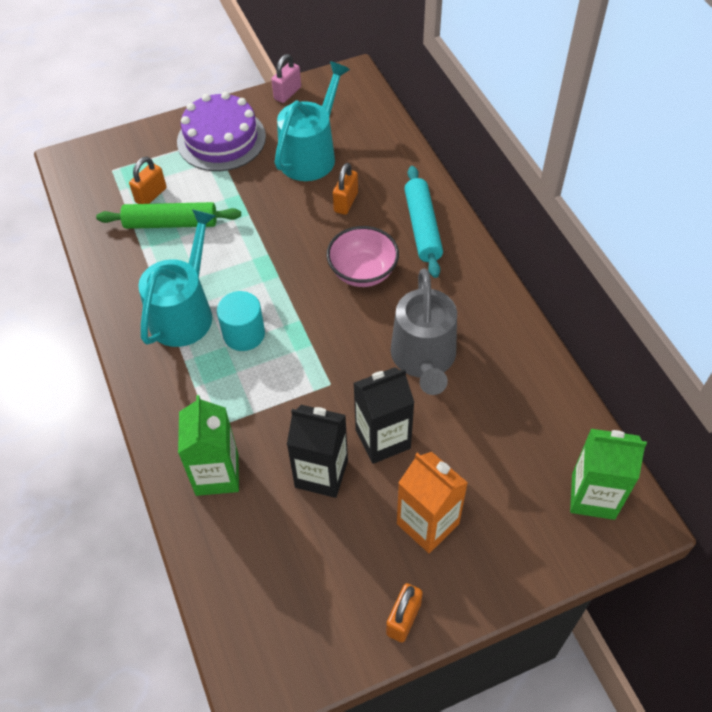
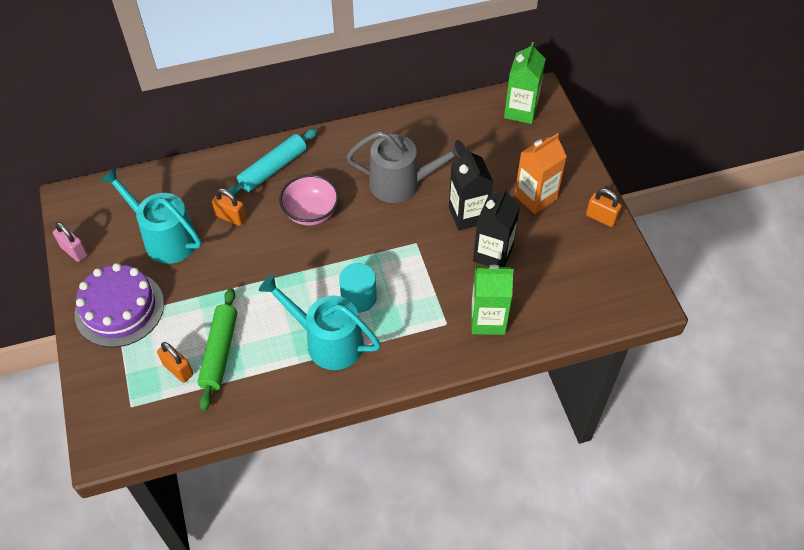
camera: 85 degrees left, 0 degrees up
(422, 227) = (273, 169): turquoise rolling pin -> turquoise rolling pin turned 45 degrees counterclockwise

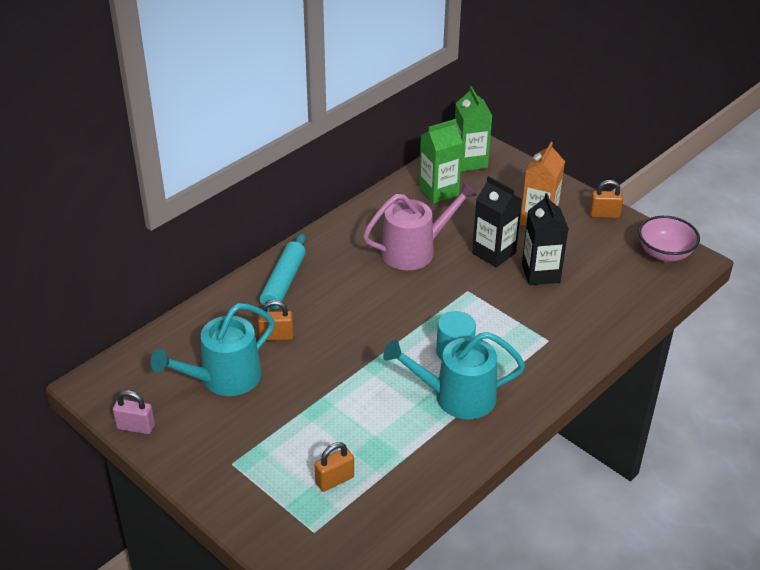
camera: 30 degrees left, 15 degrees down
(119, 308) = (229, 455): purple cake -> none
(165, 238) = (224, 378): turquoise watering can -> turquoise watering can turned 45 degrees counterclockwise
(178, 369) = (334, 480): orange padlock -> orange padlock turned 45 degrees counterclockwise
(220, 352) = (363, 448): green rolling pin -> none
(311, 212) = (351, 303): pink bowl -> pink bowl (664, 253)
(401, 183) = (414, 251): grey watering can -> pink watering can
(488, 320) = (580, 323): green carton -> green carton (438, 191)

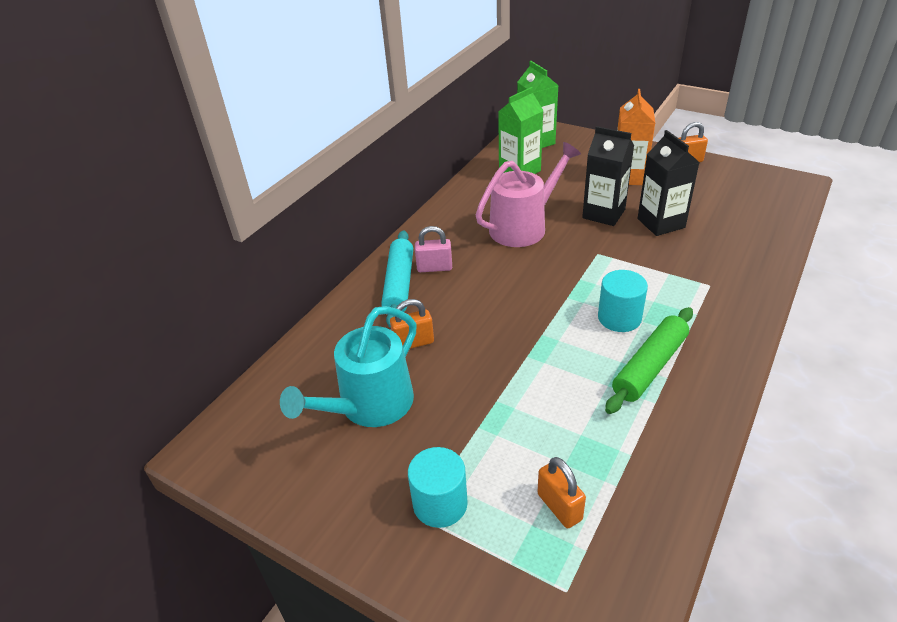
camera: 10 degrees left, 0 degrees up
(136, 427) = (276, 495): pink padlock -> pink padlock (434, 268)
(250, 459) = (440, 503): none -> turquoise cylinder
(334, 480) = (559, 507): orange padlock -> orange padlock turned 75 degrees counterclockwise
(457, 397) = (650, 366): turquoise watering can -> green rolling pin
(664, 253) = (766, 183): pink bowl -> none

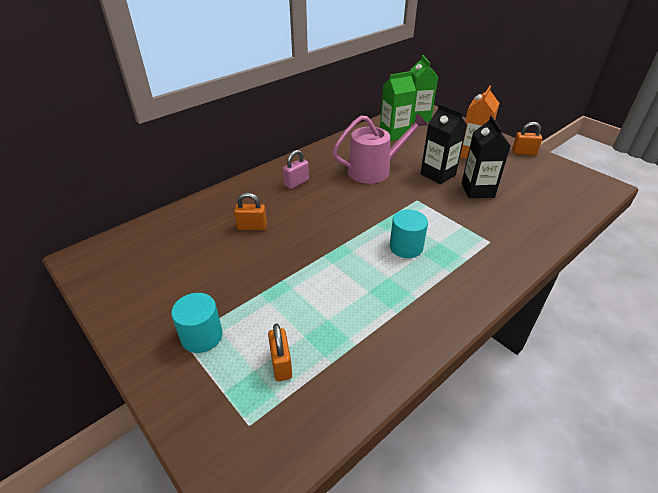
camera: 15 degrees right, 0 degrees up
(370, 405) = (198, 259): turquoise watering can -> none
(399, 284) = (266, 188): turquoise rolling pin -> none
(434, 268) = (296, 183): pink padlock -> pink padlock turned 60 degrees counterclockwise
(650, 366) = (408, 287): green rolling pin -> none

